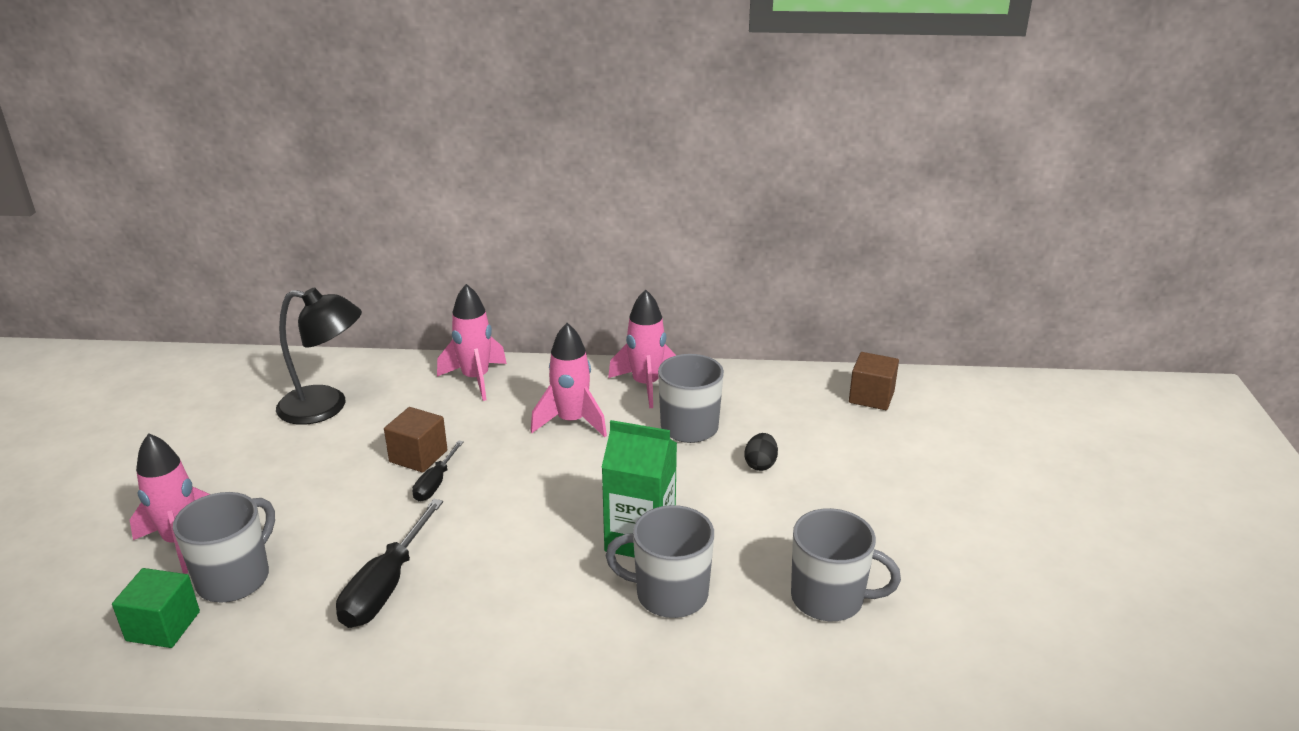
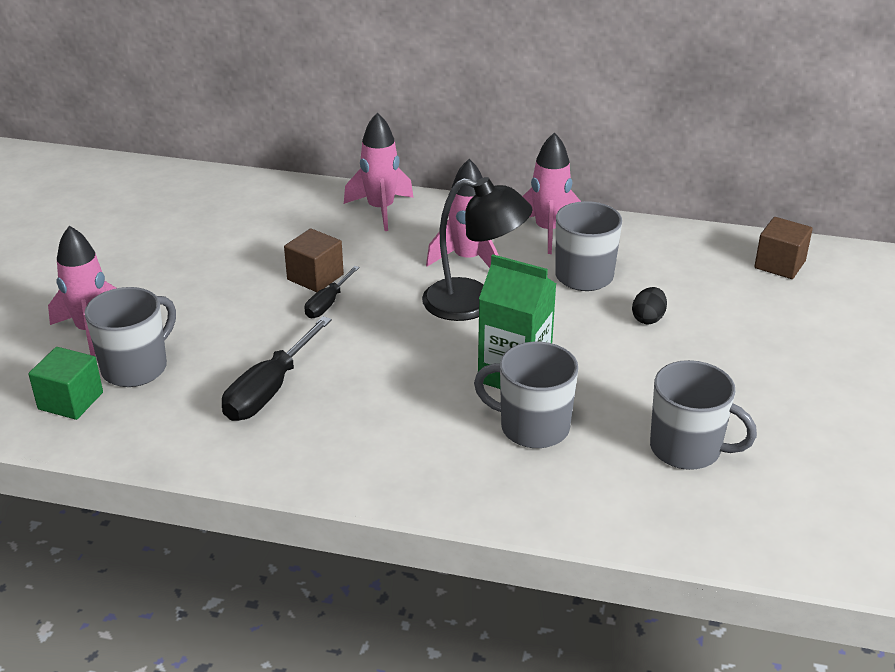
camera: 10 degrees right, 5 degrees up
(326, 407) = (234, 223): black lamp -> black lamp (474, 303)

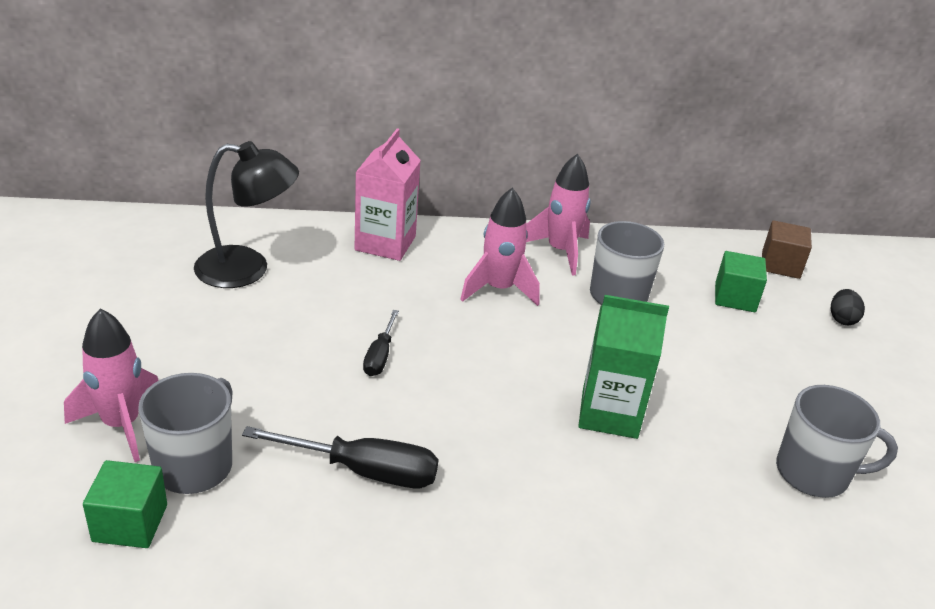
camera: 20 degrees left, 0 degrees up
(269, 390) = (364, 471): black screwdriver -> black screwdriver turned 90 degrees counterclockwise
(315, 277) = (352, 326): brown cube -> none
(380, 210) = (385, 243): pink rocket -> pink carton
(474, 303) = (529, 337): black lamp -> black lamp (247, 269)
(532, 427) = (659, 472): grey mug -> none
(648, 318) = (700, 334): black egg -> black egg (842, 319)
(707, 290) = (735, 297): none -> green cube

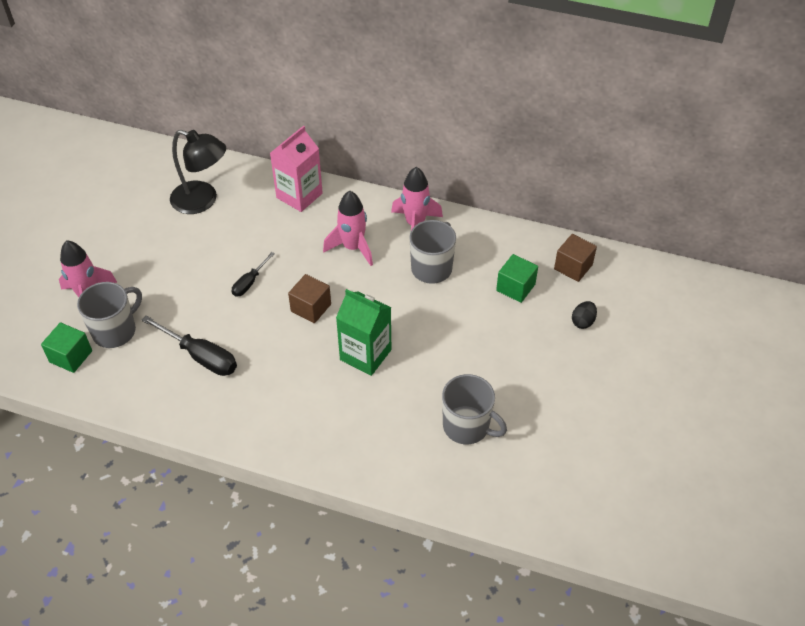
camera: 25 degrees right, 15 degrees up
(491, 370) = (311, 308): none -> brown cube

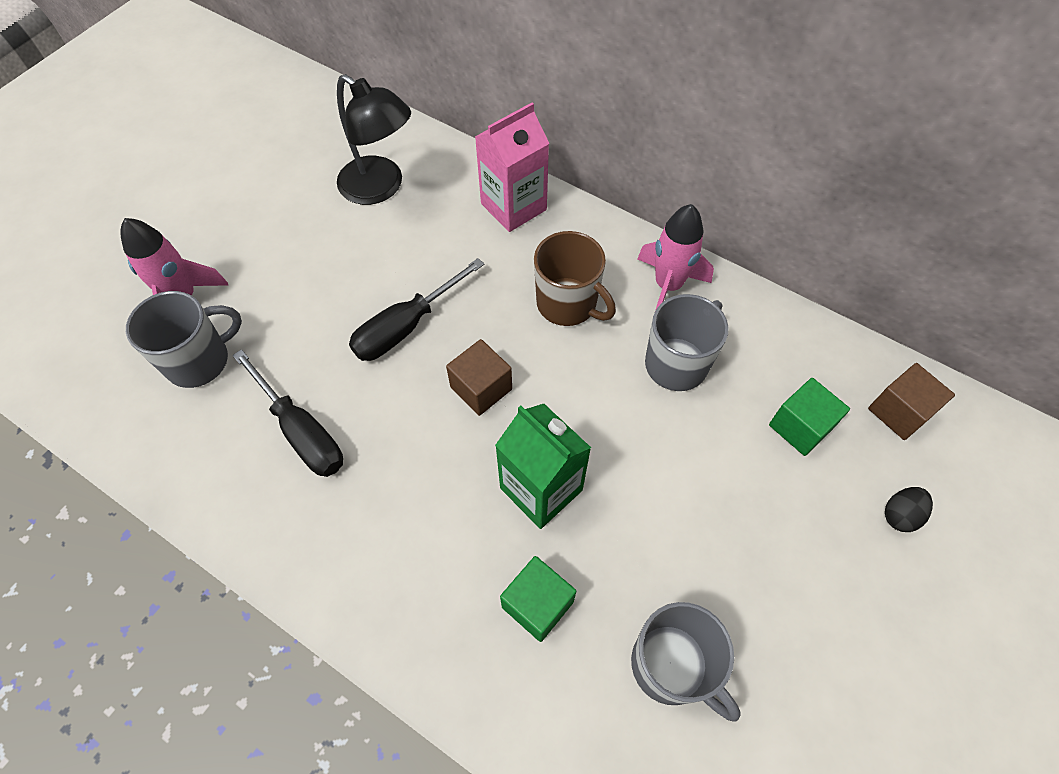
camera: 15 degrees right, 10 degrees up
(71, 356) = (126, 387): green cube -> green cube (537, 604)
(249, 282) = (406, 327): black screwdriver -> black screwdriver, size x1.71
(353, 247) = (568, 304): pink rocket -> brown mug

